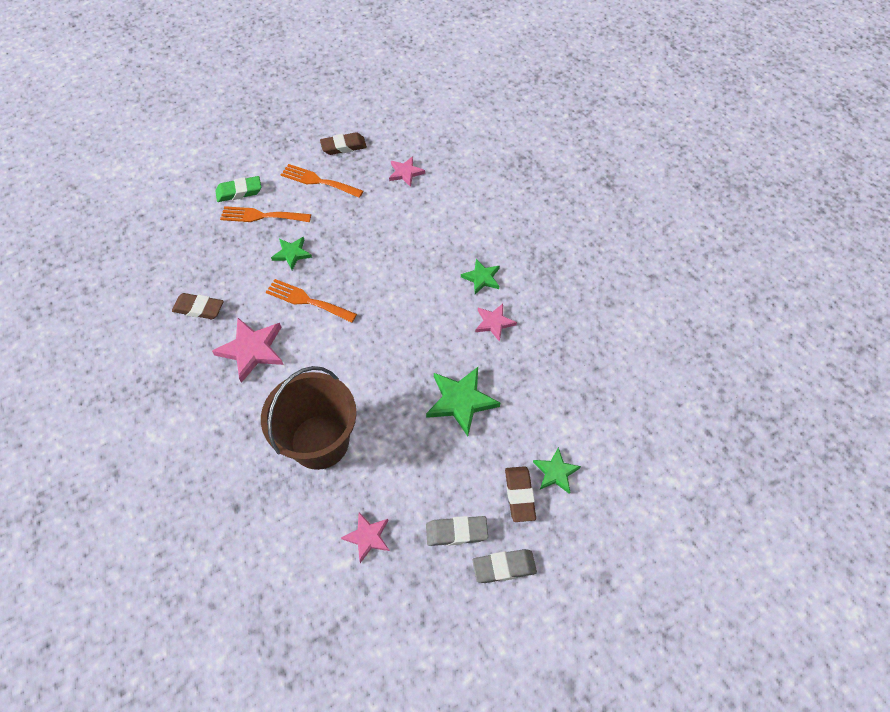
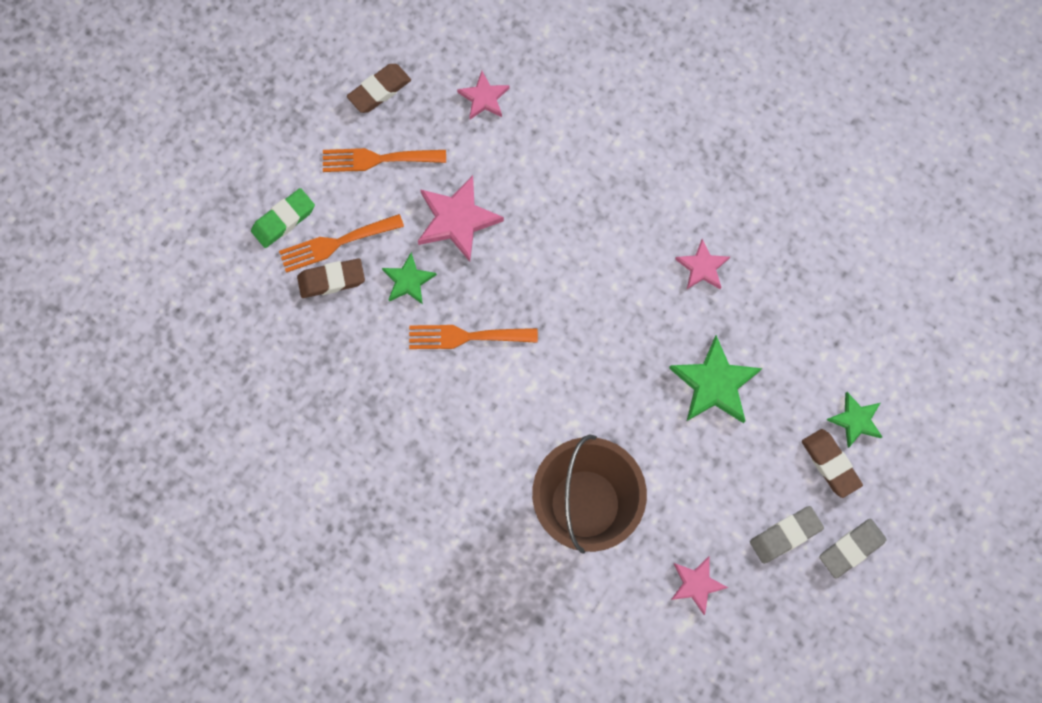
camera: 25 degrees left, 15 degrees up
(199, 308) = (340, 406): brown eraser -> brown eraser (331, 280)
(252, 350) = (439, 430): pink star -> pink star (457, 220)
(481, 278) = (658, 212): green star -> none

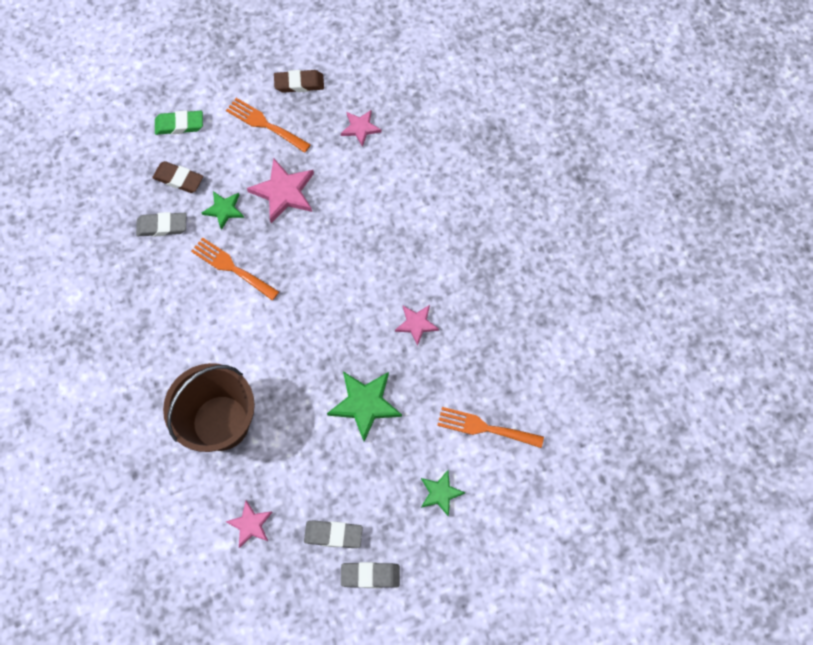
camera: 35 degrees right, 5 degrees down
(335, 243) = (198, 159): orange fork -> orange fork (484, 428)
(355, 342) = (162, 226): none -> grey eraser
(830, 464) = (400, 509): brown eraser -> none

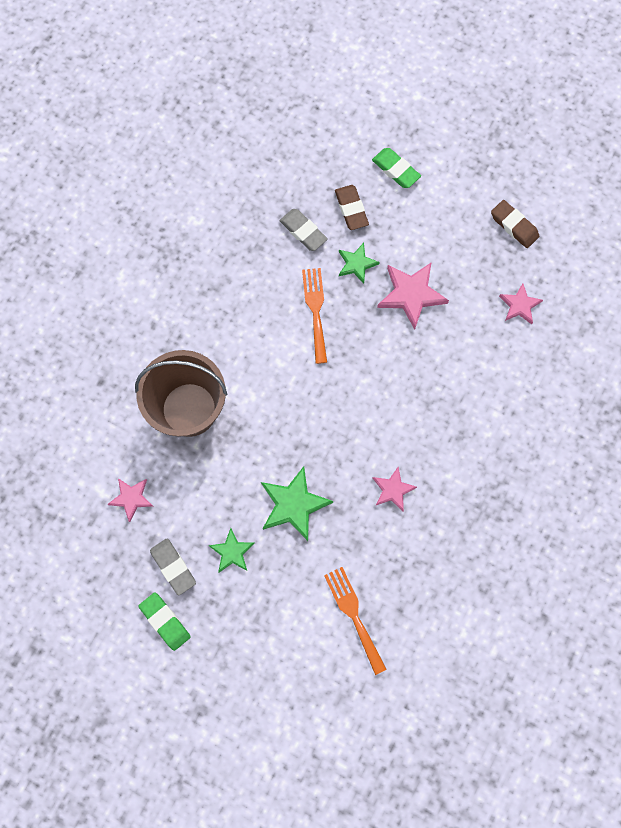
camera: 50 degrees right, 5 degrees up
(264, 124) = (455, 231): orange fork -> none
(370, 575) = (165, 621): grey eraser -> green eraser
(440, 493) = (272, 623): green star -> green star (232, 552)

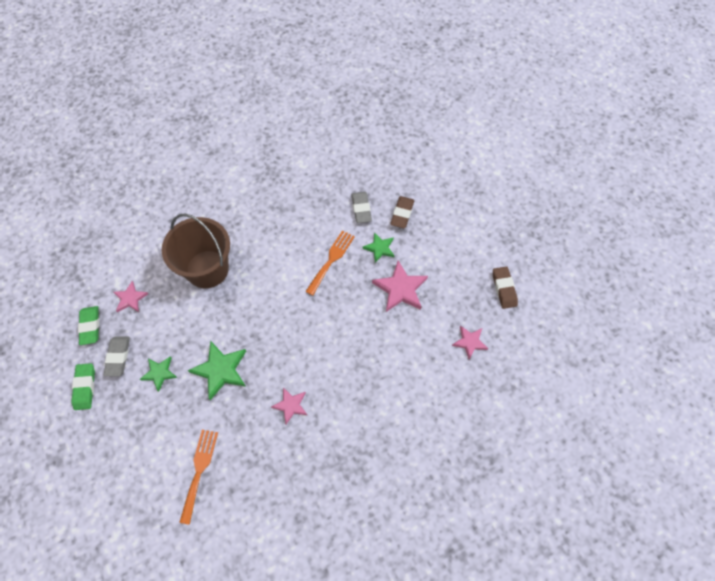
camera: 35 degrees right, 10 degrees down
(396, 170) = (449, 207): green eraser -> green eraser (90, 326)

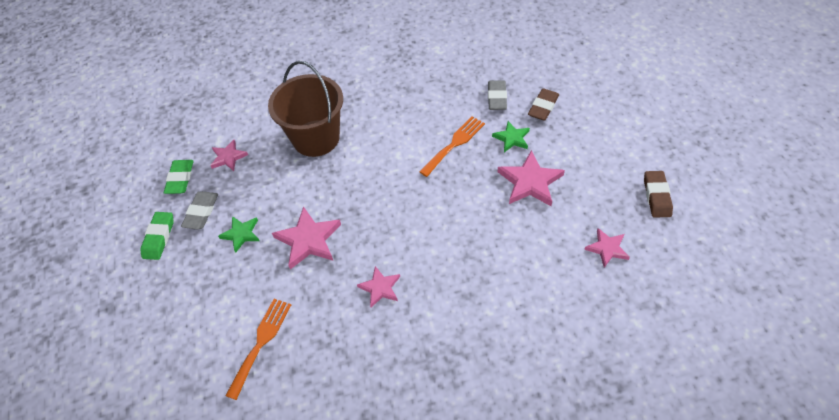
camera: 15 degrees right, 10 degrees down
(221, 370) = (308, 240): green star -> pink star

